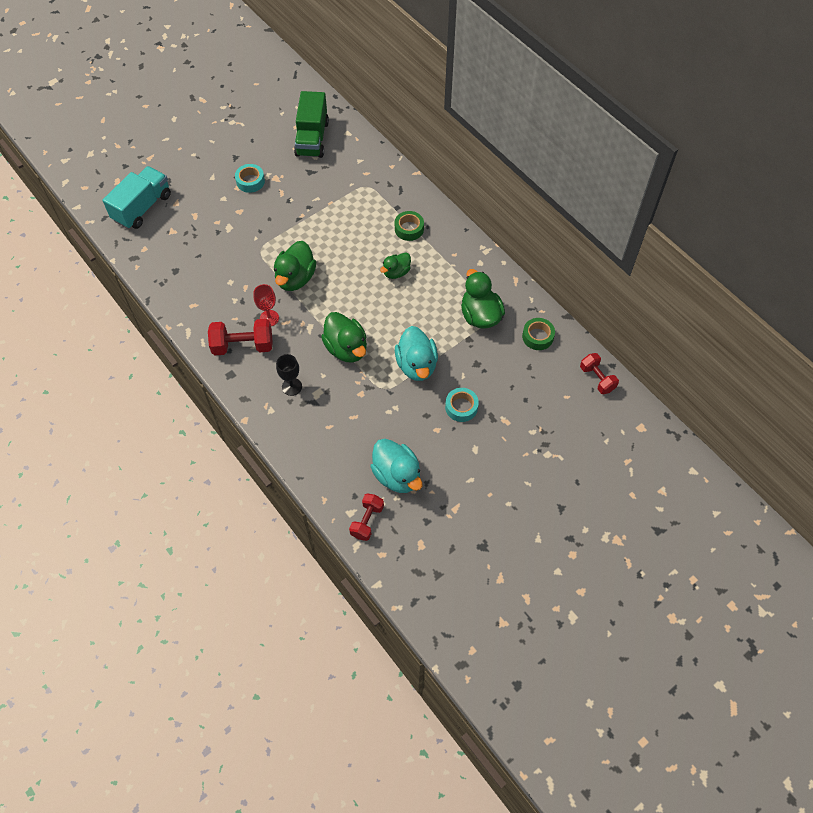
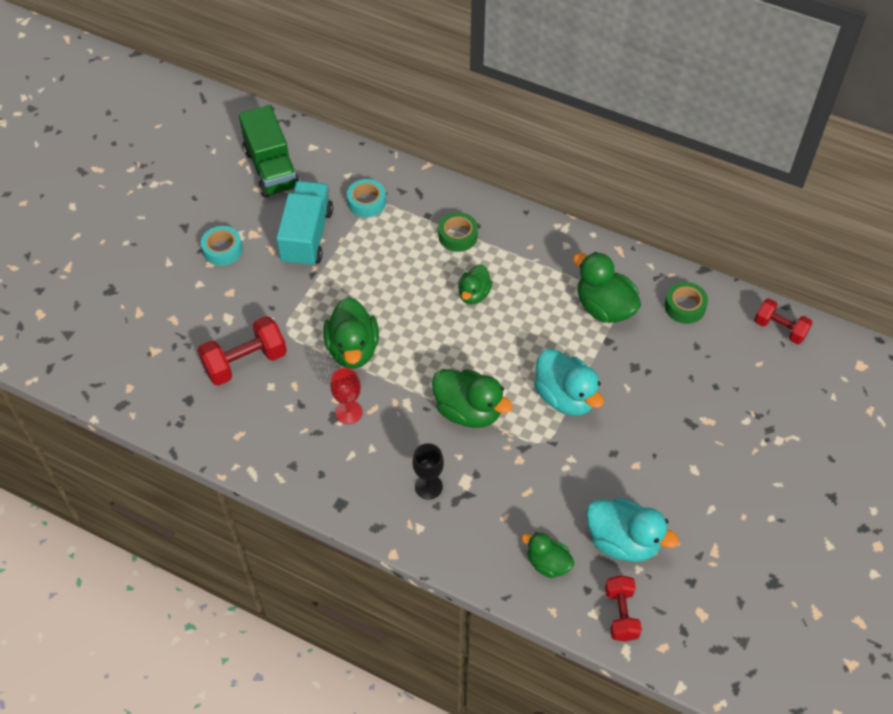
camera: 25 degrees left, 5 degrees down
(142, 207) = (96, 335): turquoise truck -> turquoise truck (307, 236)
(243, 345) = (335, 460): red dumbbell -> red dumbbell (245, 362)
(339, 468) = (547, 563): none -> green duck
(461, 407) = (648, 426): turquoise tape -> turquoise tape (366, 202)

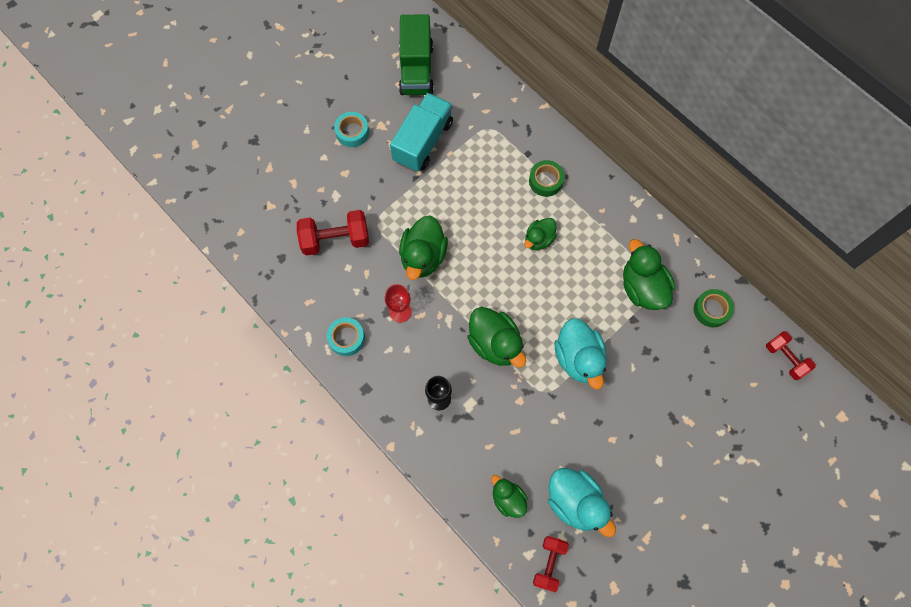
camera: 20 degrees right, 15 degrees up
(366, 202) = (482, 125): turquoise tape -> turquoise tape (346, 338)

